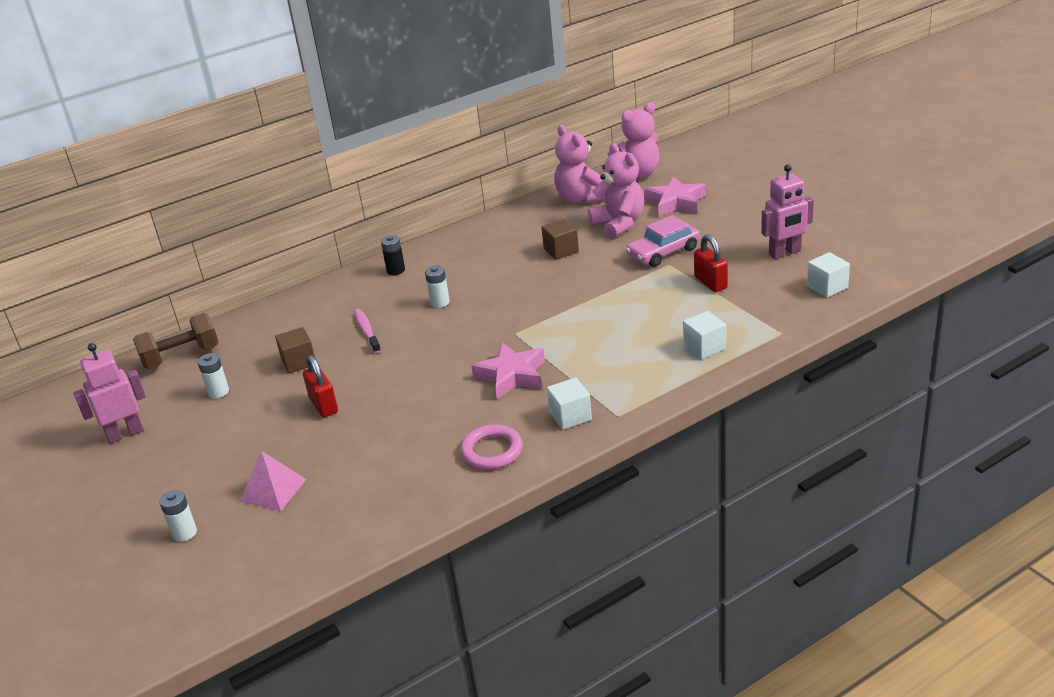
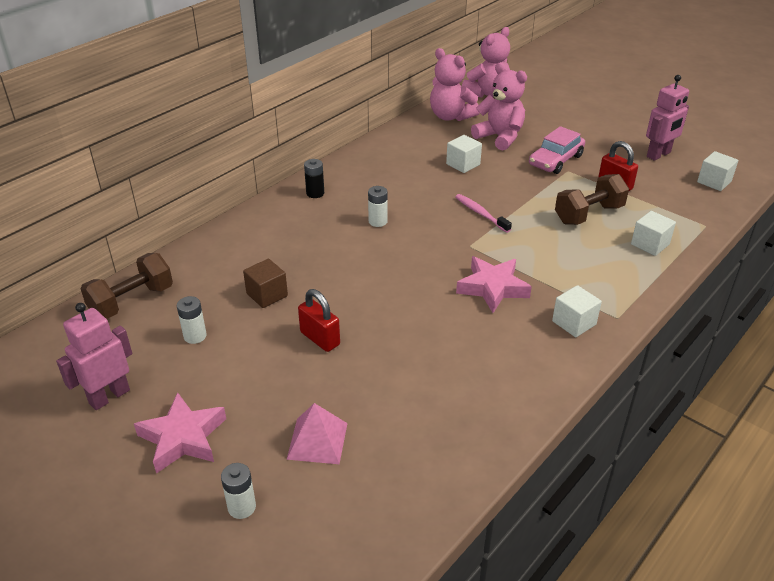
camera: 20 degrees left, 5 degrees up
(367, 331) = (321, 256): pink toothbrush -> pink toothbrush (480, 213)
(492, 451) = (522, 367): pink ring -> none
(561, 250) = (463, 164): brown cube -> white cube
(660, 311) = (588, 214): none -> brown dumbbell
(675, 202) = (537, 116): pink star -> pink star (183, 438)

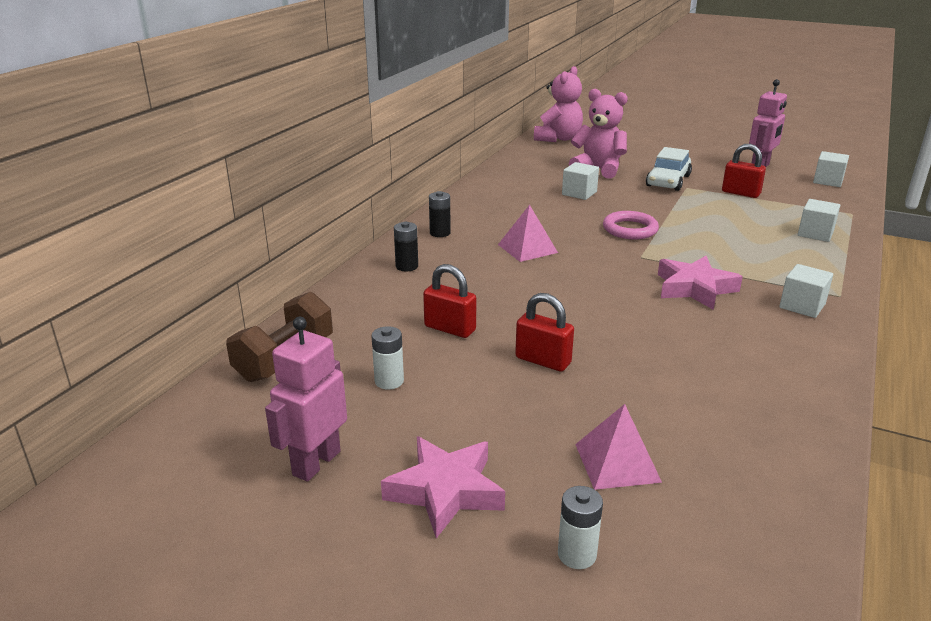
camera: 15 degrees left, 10 degrees down
(267, 294) = (450, 328): brown cube -> red padlock
(268, 225) = (407, 266): none -> black battery
(378, 221) = (527, 248): white battery -> pink pyramid
(450, 116) = (536, 158): pink teddy bear -> none
(480, 213) = (630, 229): pink toothbrush -> pink ring
(555, 160) = (668, 181): pink car -> white car
(588, 214) = (736, 218): brown dumbbell -> none

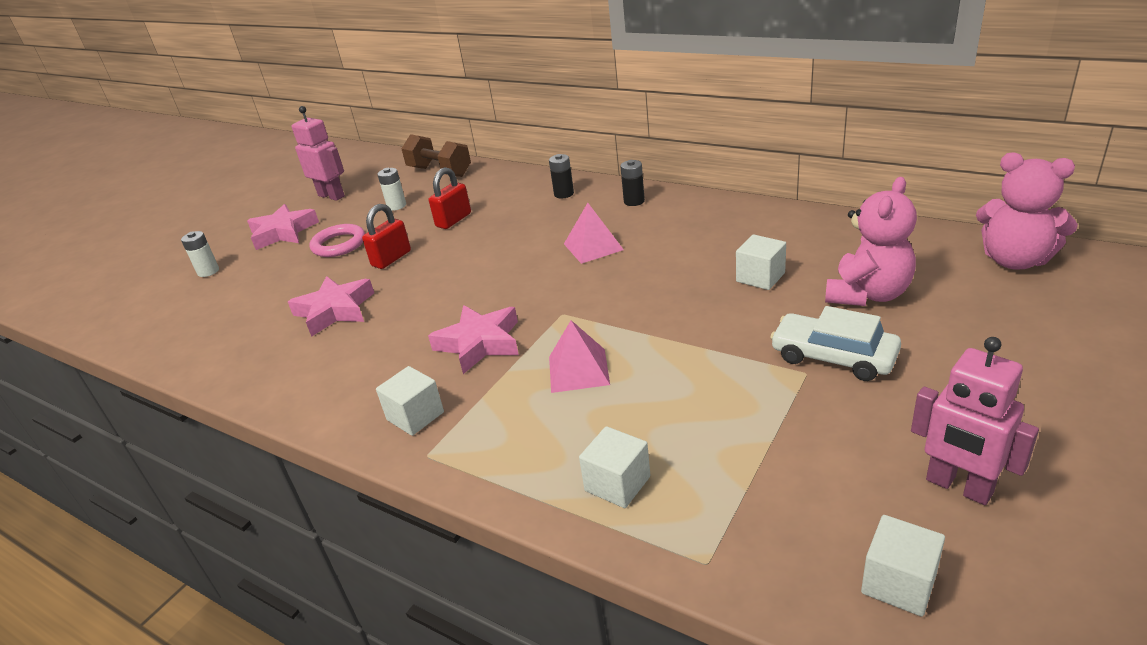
camera: 100 degrees right, 5 degrees up
(617, 462) = (264, 286): pink pyramid -> pink pyramid (578, 370)
(630, 229) = (639, 310): pink ring -> pink ring (339, 244)
(663, 381) = (335, 310): none -> pink star
(740, 193) = (792, 431): red padlock -> none

